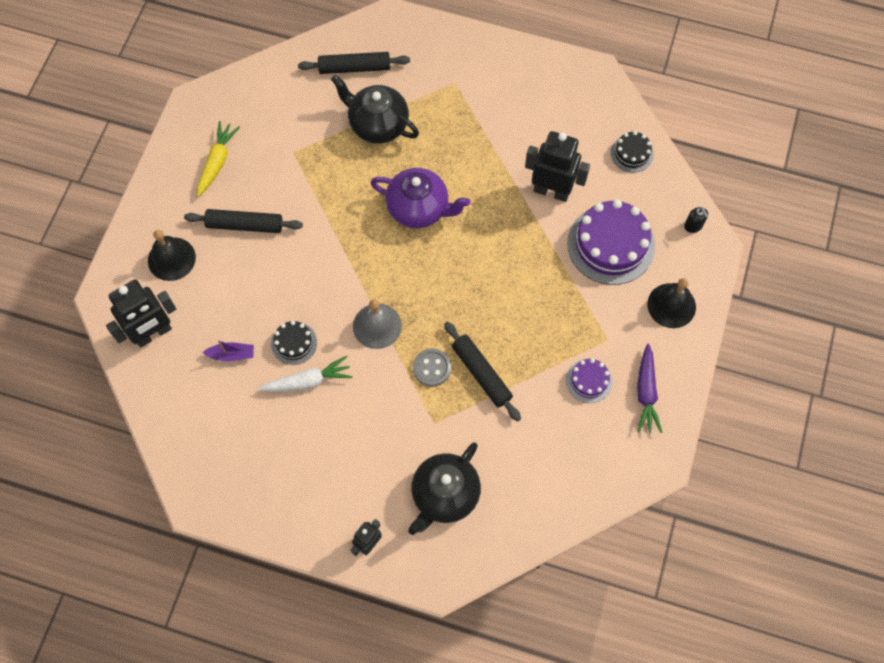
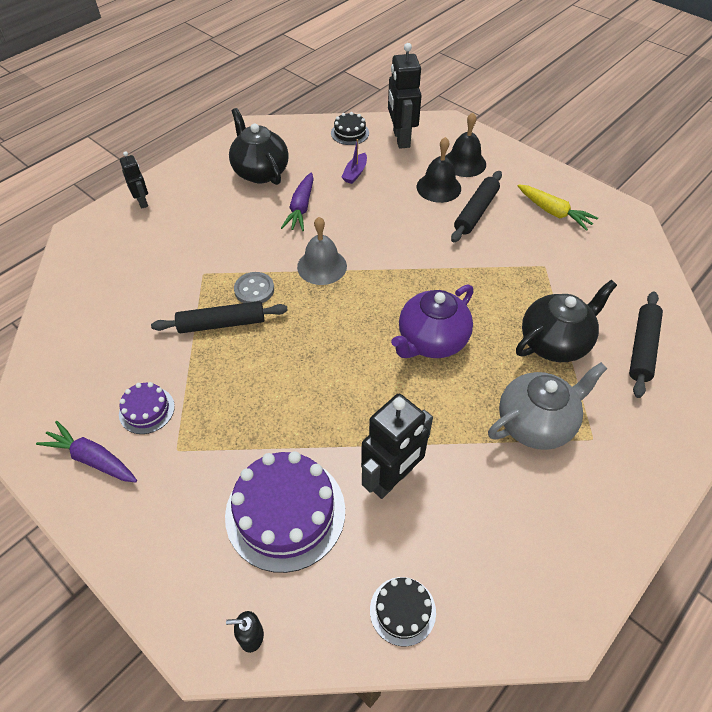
camera: 115 degrees right, 15 degrees down
(294, 343) = (341, 210): black cake -> black cake (350, 133)
(308, 381) = (301, 208): white carrot -> purple carrot
(444, 495) = (137, 258): black teapot -> black teapot (260, 172)
(460, 118) = (536, 423): none -> grey teapot
(671, 305) = (166, 542): black bell -> black bell (438, 187)

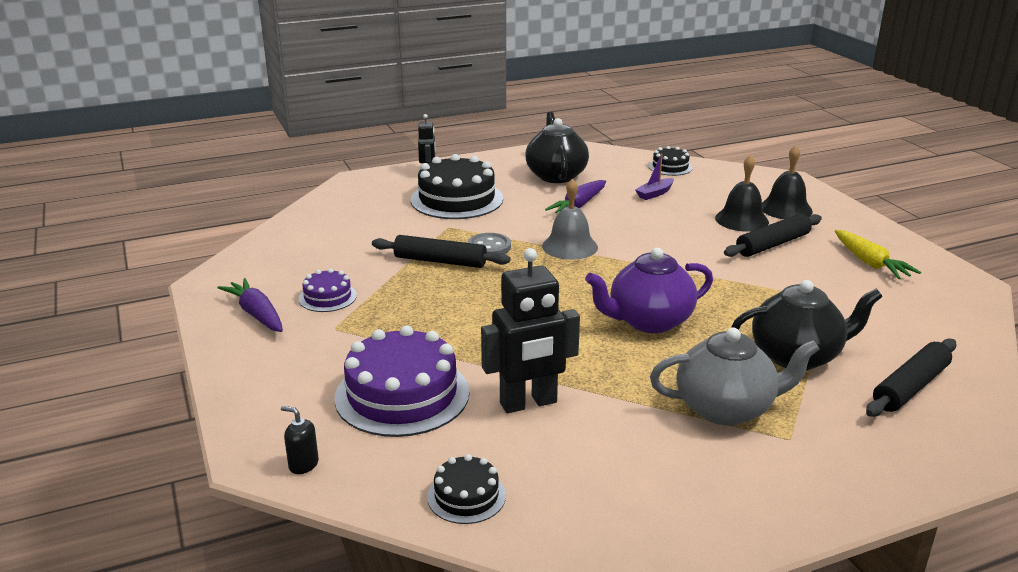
camera: 25 degrees right, 25 degrees down
(190, 232) = (457, 199): none -> black cake
(401, 139) = (724, 180): black robot -> none

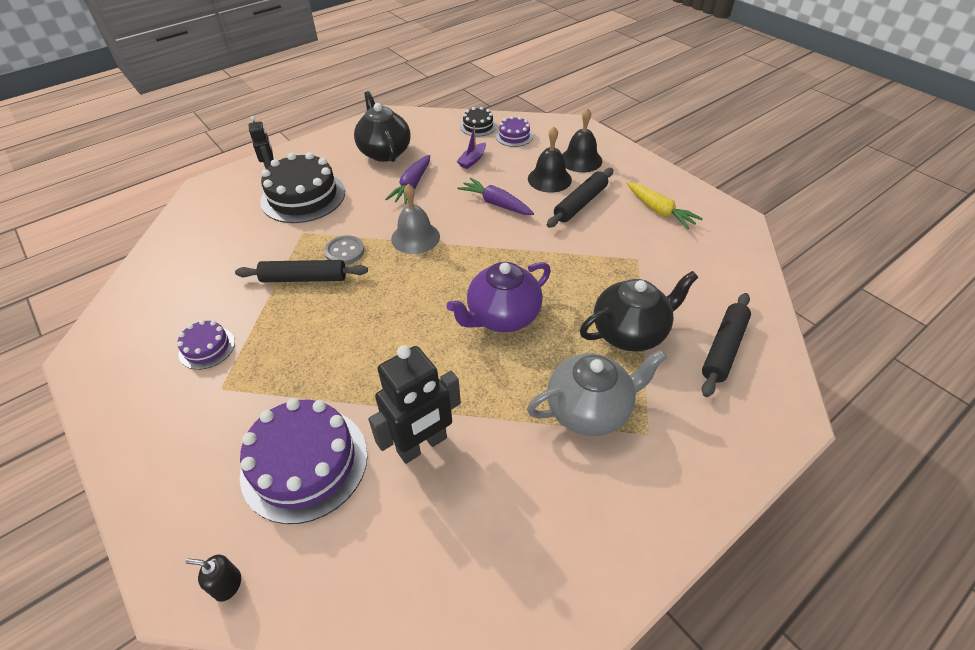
camera: 15 degrees left, 20 degrees up
(256, 314) = (140, 386): purple carrot -> purple carrot (496, 203)
(466, 496) = (392, 584): black cake -> none
(710, 180) = (514, 136): none -> purple cake

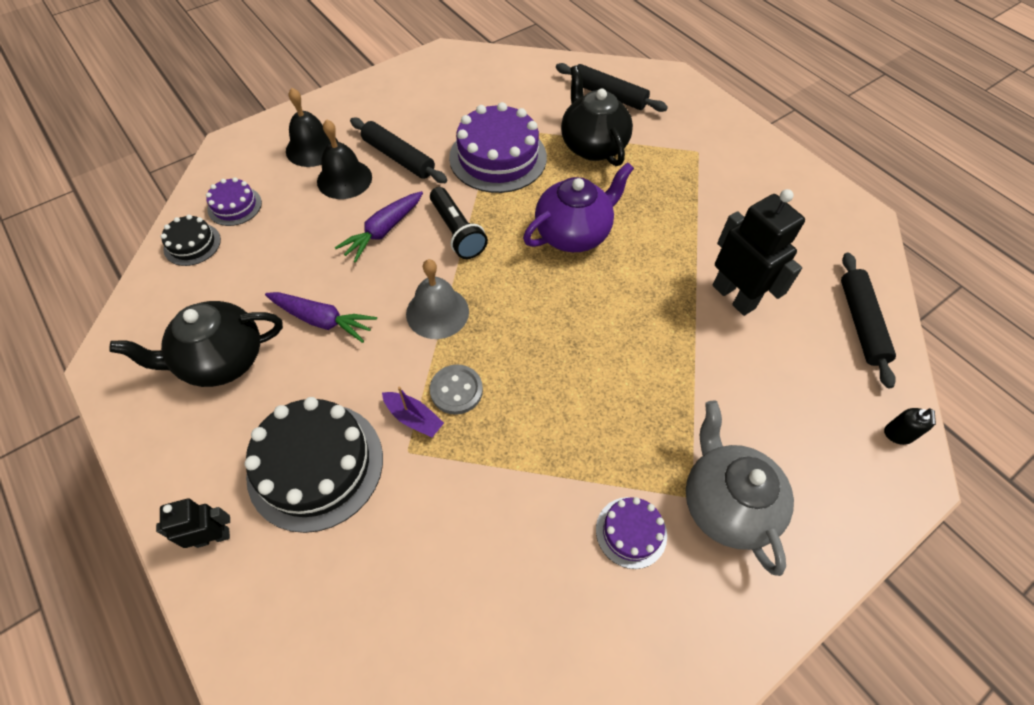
camera: 90 degrees left, 10 degrees up
(304, 278) = (506, 433): black rolling pin -> black rolling pin (861, 323)
(304, 463) = (770, 391): purple cake -> purple cake (498, 157)
(472, 160) = (279, 252): purple boat -> purple boat (413, 418)
(498, 242) = (457, 232): none -> black flashlight
(502, 316) = (574, 233): purple teapot -> purple teapot turned 90 degrees counterclockwise
(589, 410) = (680, 182): grey teapot -> grey teapot (726, 503)
(659, 211) = (423, 101): yellow carrot -> none

